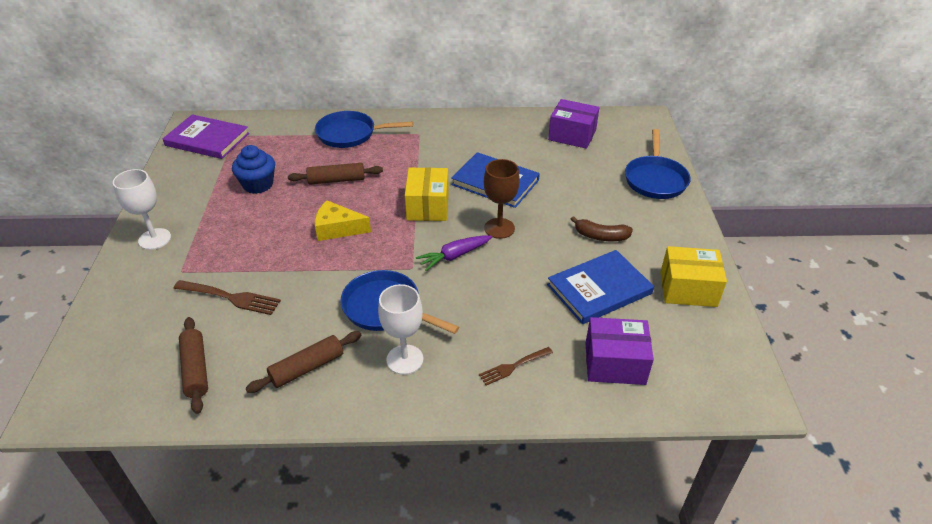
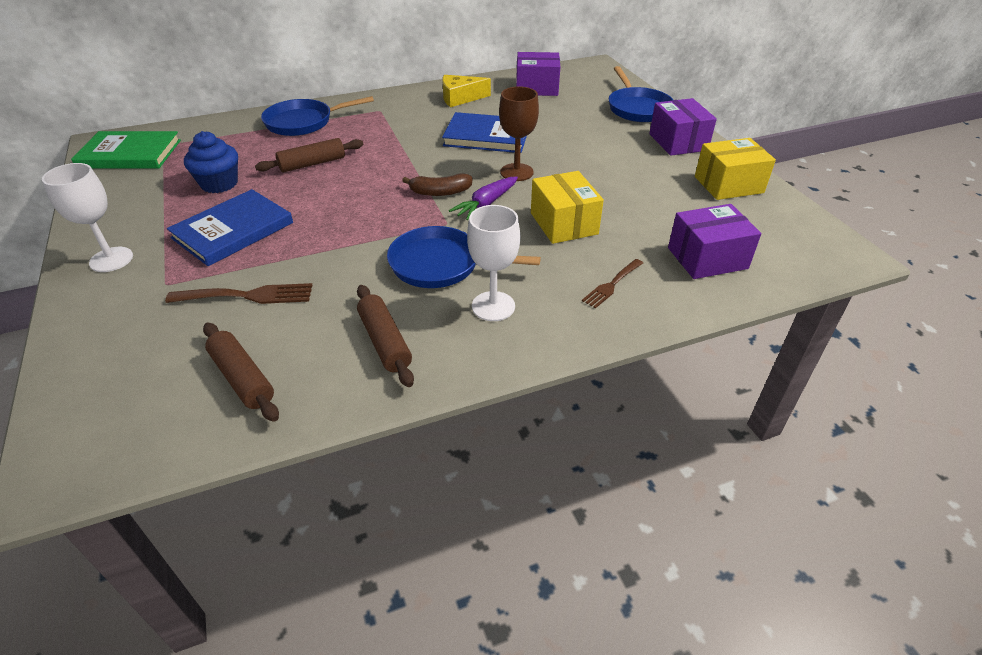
camera: 20 degrees left, 0 degrees up
(207, 139) = (130, 154): purple book -> green book
(307, 368) = (385, 342): brown rolling pin -> brown rolling pin turned 60 degrees counterclockwise
(337, 229) = (340, 206): yellow cheese -> yellow cheese (460, 98)
(427, 206) = (429, 168): yellow box -> yellow box (563, 223)
(599, 289) = (648, 202): blue book -> blue book (233, 230)
(601, 236) = (620, 160): brown banana -> brown banana (440, 192)
(670, 228) = (678, 142): none -> purple box

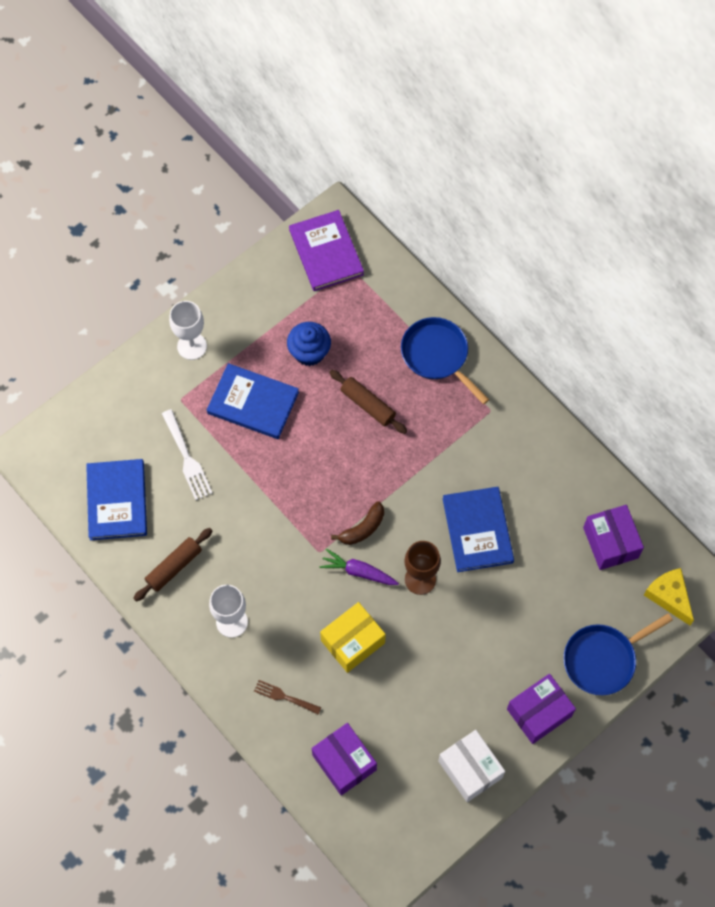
camera: 70 degrees right, 25 degrees up
(130, 154) = (326, 252): green book -> purple book
(243, 378) = (117, 501): brown rolling pin -> blue book
(247, 296) = (187, 458): brown fork -> white fork
(440, 192) = (363, 528): brown banana -> brown banana turned 105 degrees counterclockwise
(441, 265) = (265, 569): blue pan -> none
(460, 98) = (551, 474): yellow cheese -> yellow cheese (669, 596)
(728, 185) = (470, 769): yellow box -> white box

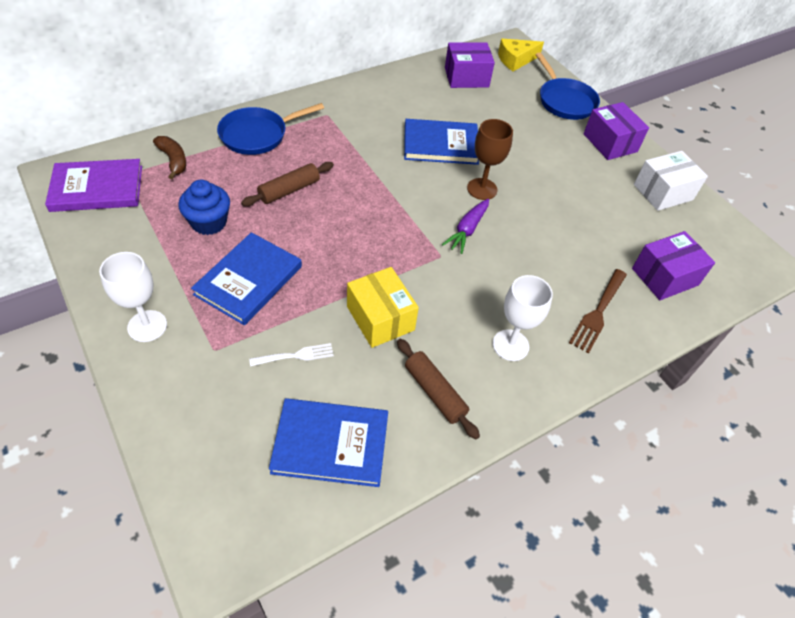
camera: 85 degrees left, 15 degrees down
(187, 458) = (295, 356): white fork -> white fork, size x0.66
(285, 697) = (598, 312): brown fork -> brown fork, size x1.52
(352, 641) = (540, 248): yellow box -> yellow box (380, 318)
(363, 528) = (422, 218): brown banana -> brown banana (173, 160)

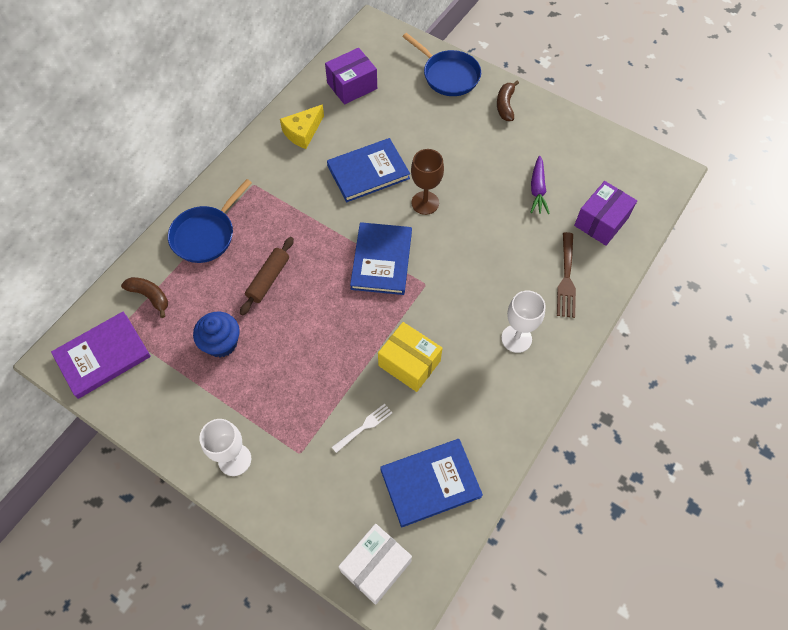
camera: 20 degrees left, 10 degrees up
(248, 280) = (288, 380): blue book -> blue book (381, 260)
(435, 392) = (482, 405): brown rolling pin -> none
(467, 230) = (433, 249): purple carrot -> purple carrot (537, 190)
(515, 60) = (385, 46): yellow cheese -> yellow cheese (303, 132)
(610, 143) = (505, 105): purple box -> brown banana
(663, 192) = (568, 138): white box -> white box (376, 566)

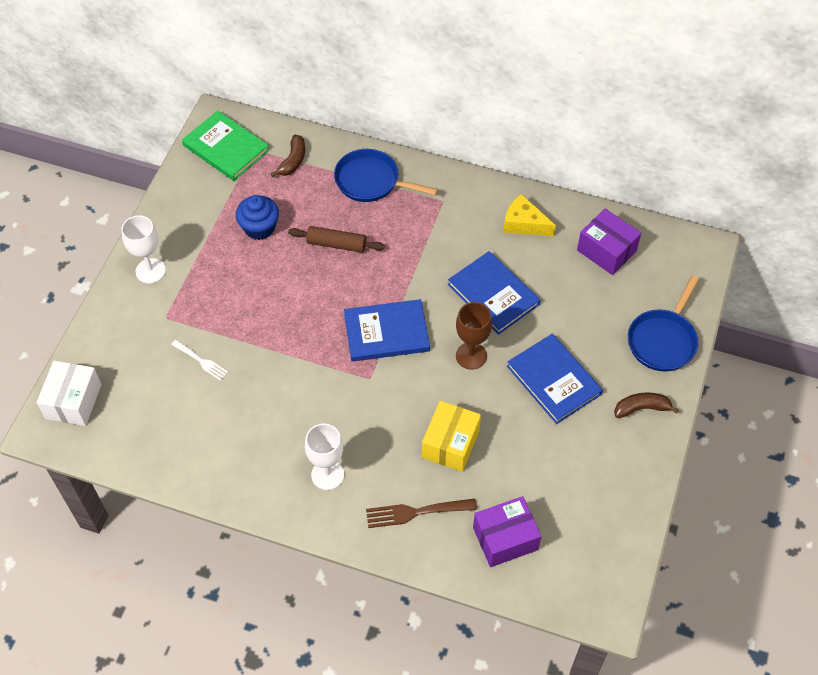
camera: 75 degrees right, 5 degrees down
(103, 356) = (226, 148): purple book -> green book
(376, 566) = (73, 401): white box -> white box turned 75 degrees clockwise
(409, 363) = (275, 383): yellow box -> yellow box (450, 444)
(430, 483) = (156, 428): blue book -> blue book (553, 380)
(537, 190) = (527, 464): purple carrot -> none
(601, 221) = (505, 538): purple box -> purple box turned 45 degrees counterclockwise

